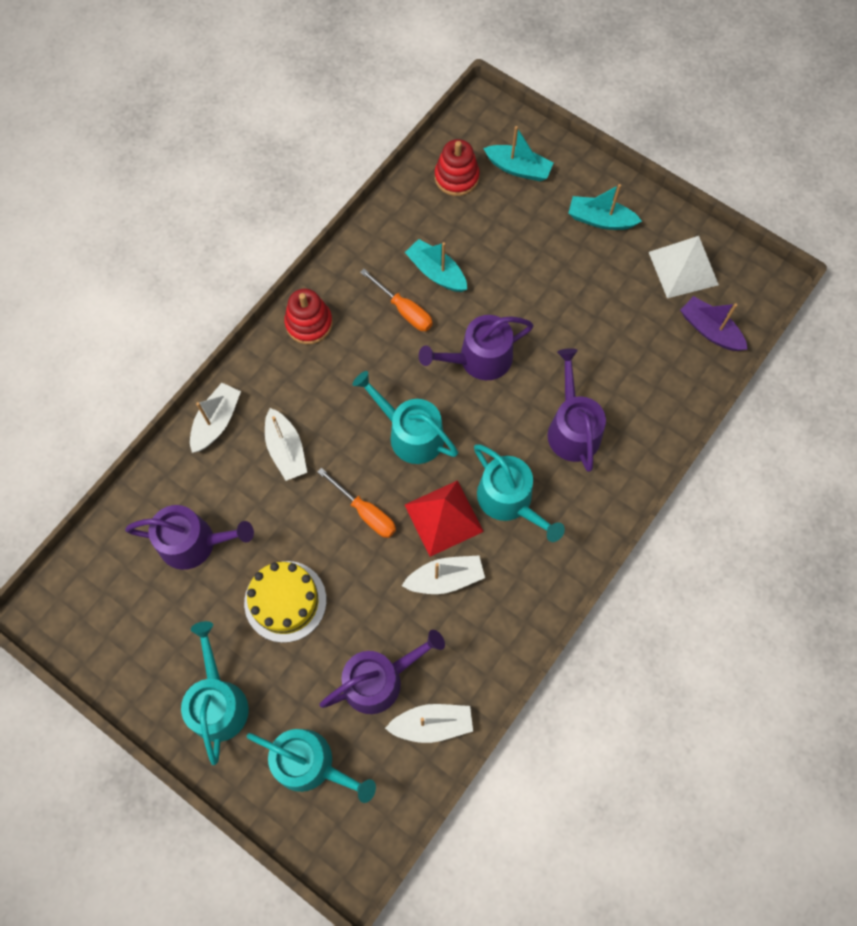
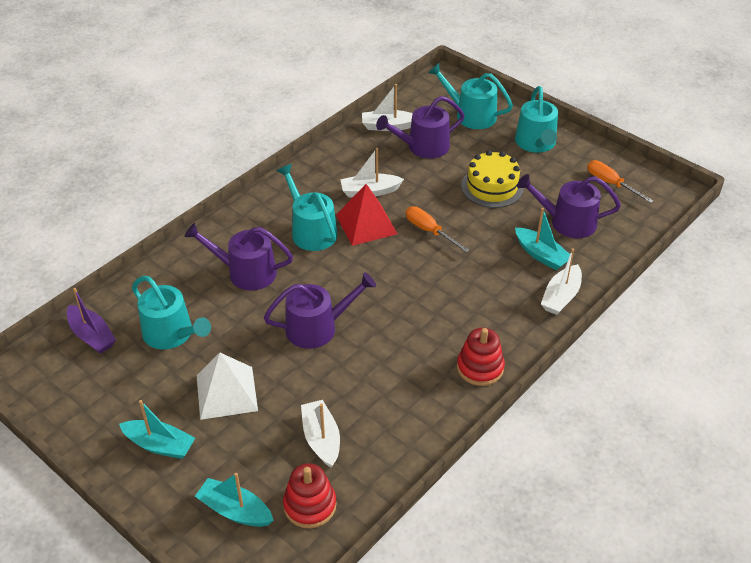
camera: 175 degrees left, 25 degrees down
(286, 450) = (497, 273): white boat -> white boat (321, 439)
(404, 310) = (384, 373): orange screwdriver -> orange screwdriver (610, 183)
(410, 434) = (388, 277): turquoise watering can -> turquoise watering can (172, 334)
(436, 272) = (347, 405): turquoise boat -> turquoise boat (541, 255)
(572, 428) = (246, 272): purple watering can -> purple watering can turned 105 degrees clockwise
(683, 268) = (92, 391): white pyramid -> white pyramid (226, 392)

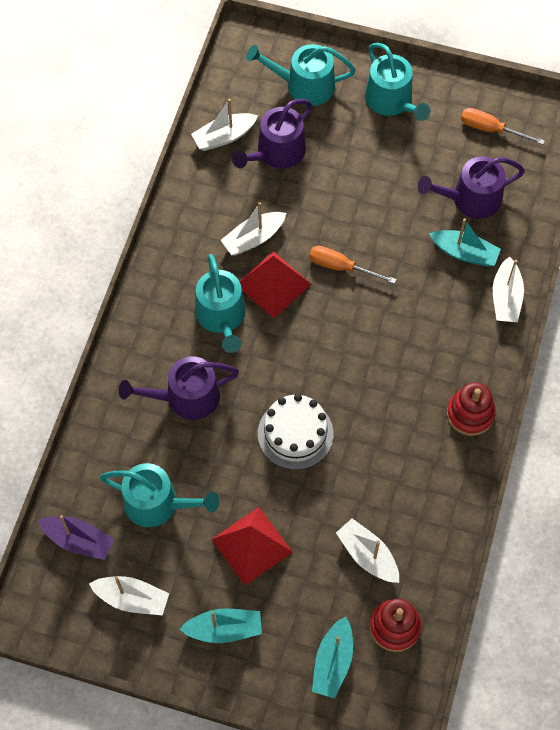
camera: 25 degrees left, 20 degrees up
(102, 392) = (132, 598): none -> white boat
(226, 392) = (252, 545): white pyramid -> red pyramid
(235, 510) = (333, 662): turquoise boat -> turquoise boat turned 75 degrees counterclockwise
(311, 231) = (222, 316): turquoise watering can -> turquoise watering can turned 135 degrees counterclockwise
(317, 327) = (295, 434): purple watering can -> white cake
(492, 187) = (375, 181): yellow cake -> none

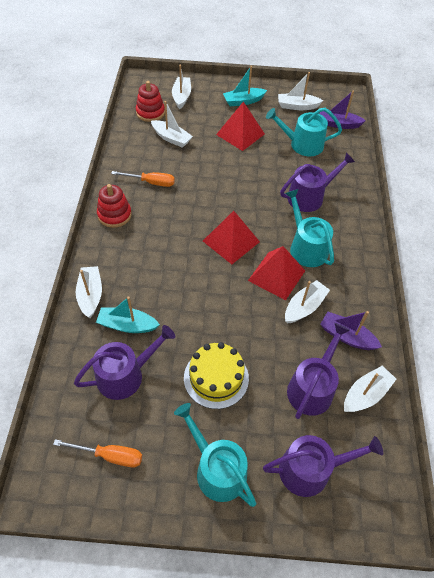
camera: 165 degrees right, 10 degrees down
(218, 196) = (347, 336): none -> purple boat
(295, 434) = (231, 188): white cake -> none
(304, 85) = (311, 469): turquoise watering can -> purple watering can
(318, 343) = (231, 241): none -> red pyramid
(333, 662) = (181, 96): turquoise boat -> white boat
(341, 267) = (227, 297): orange screwdriver -> orange screwdriver (151, 182)
(375, 179) = (216, 378): none -> yellow cake

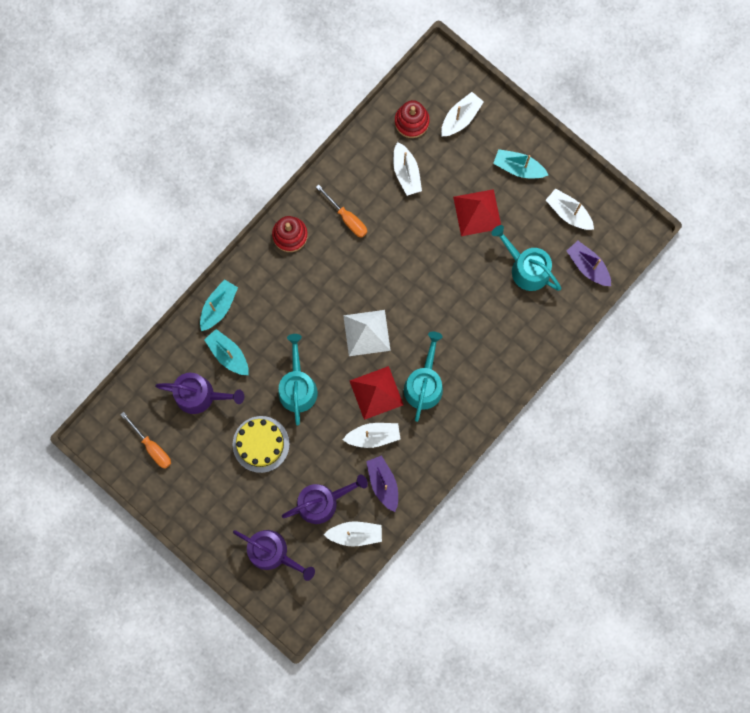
camera: 40 degrees right, 25 degrees up
(90, 295) = (218, 307): white boat -> turquoise boat
(217, 469) = (212, 507): turquoise watering can -> turquoise watering can (297, 387)
(231, 241) = (366, 332): red pyramid -> white pyramid
(309, 197) = (475, 334): purple watering can -> none

